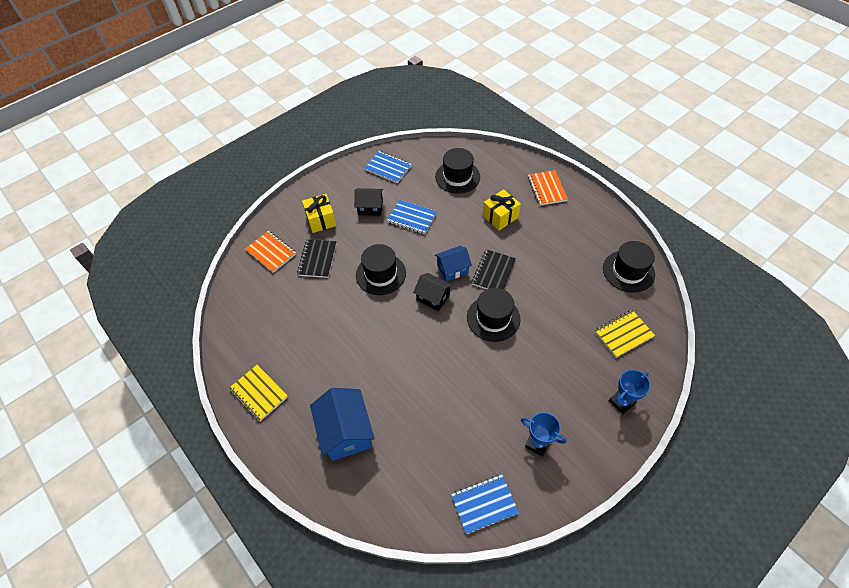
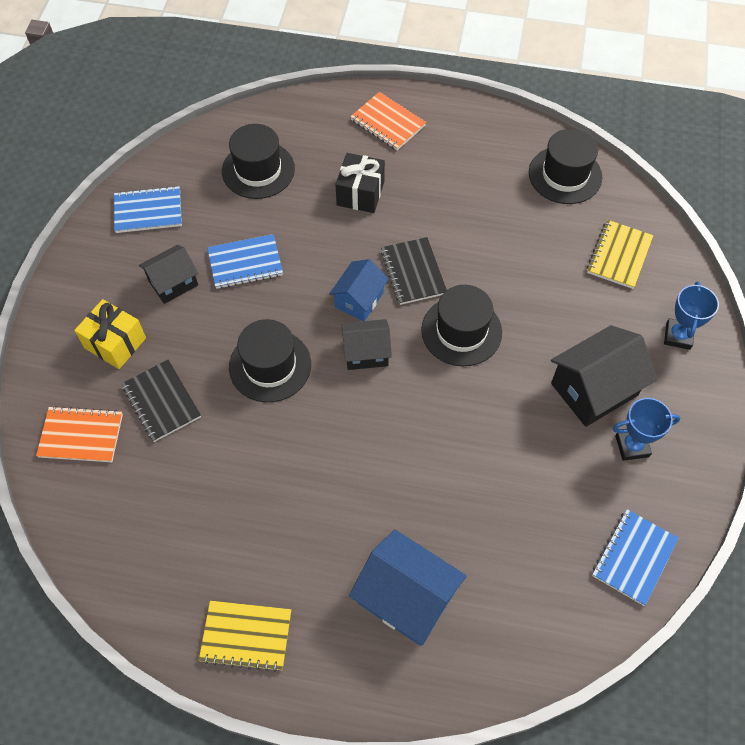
camera: 40 degrees left, 5 degrees up
(500, 216) = (360, 193): yellow gift -> black gift
(542, 397) = (594, 389): none -> black house

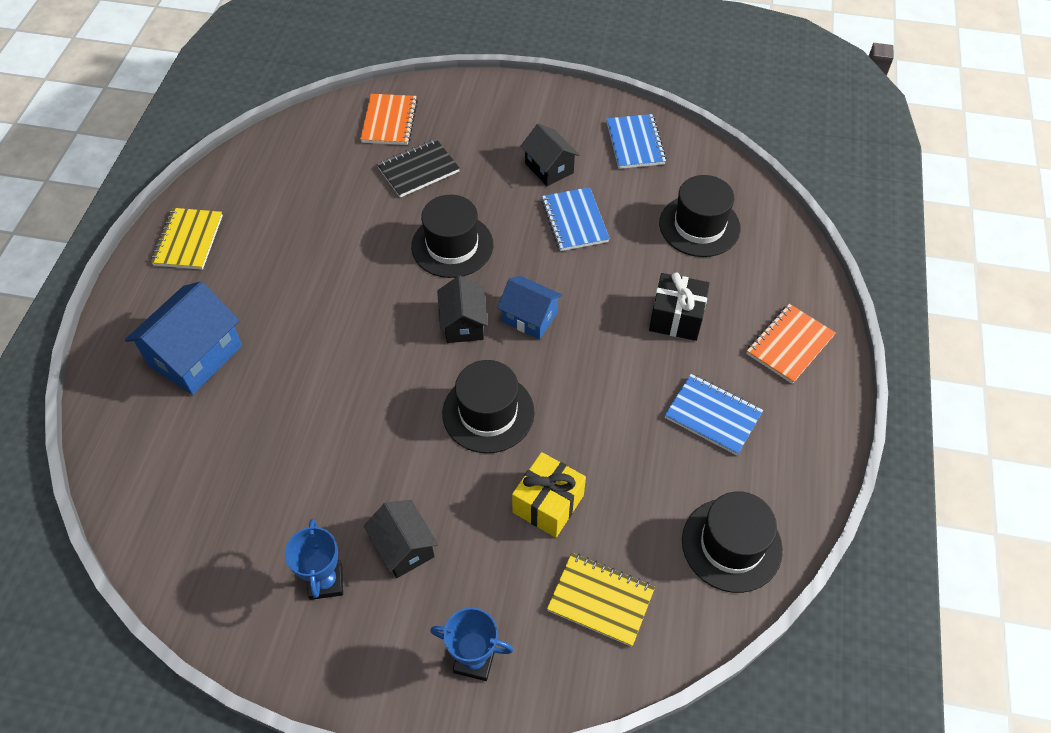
camera: 90 degrees right, 5 degrees down
(115, 343) = (482, 134): yellow gift -> yellow gift (548, 504)
(413, 272) = (567, 368): black notebook -> none
(594, 389) = (404, 547): black house -> black house, size x0.62
(634, 557) = (193, 567): blue notebook -> blue notebook (712, 416)

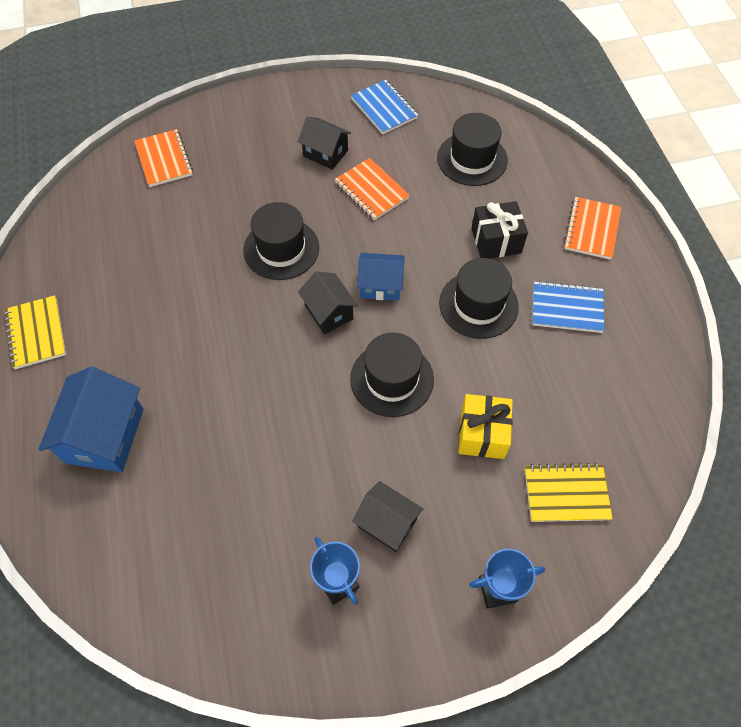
camera: 25 degrees left, 5 degrees up
(418, 170) = (214, 194): black notebook -> none
(574, 221) = (371, 190): blue notebook -> orange notebook
(731, 545) = (637, 405): black hat -> black hat (478, 304)

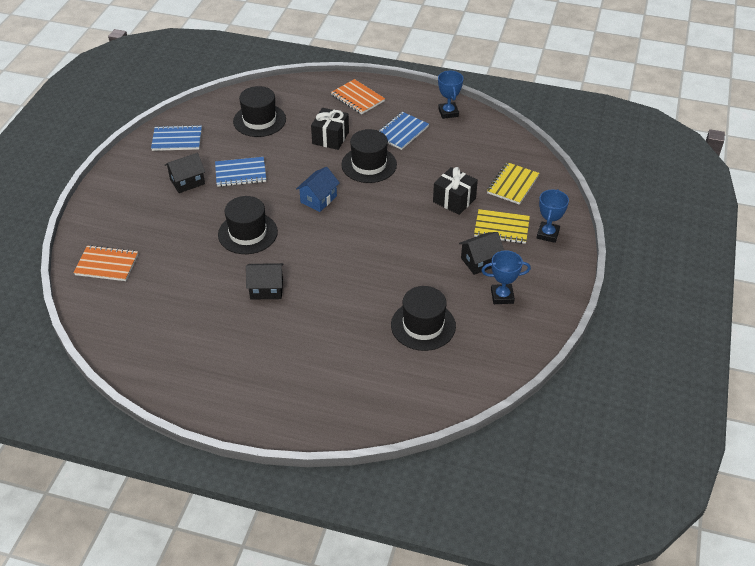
camera: 60 degrees left, 15 degrees down
(36, 333) = (203, 387): yellow notebook -> yellow notebook (501, 228)
(105, 435) = (321, 373): blue house -> none
(329, 312) = (318, 230): black house -> black house (266, 289)
(371, 190) = (240, 173): orange notebook -> blue notebook
(392, 379) = (389, 221): black hat -> black hat (423, 325)
(482, 434) = (454, 200): yellow gift -> black gift
(650, 342) = (448, 112): none -> blue trophy

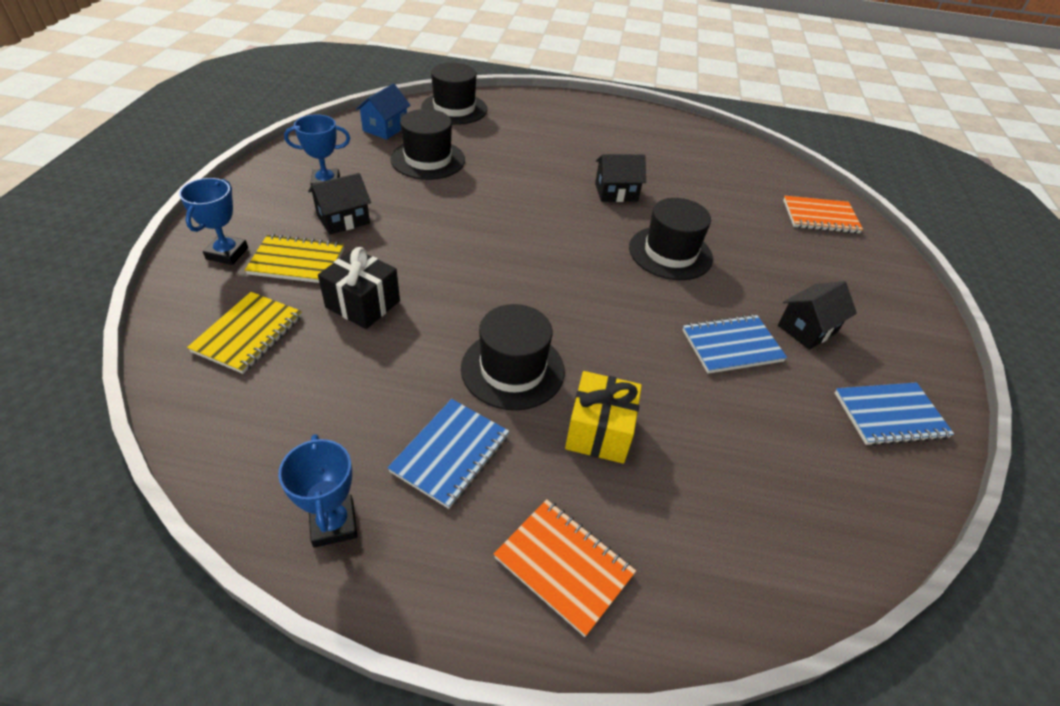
camera: 170 degrees right, 0 degrees up
(259, 120) = (764, 475): black hat -> black hat (454, 108)
(318, 199) = (586, 302): blue house -> blue house (385, 128)
(330, 138) = (599, 431): black gift -> yellow gift

